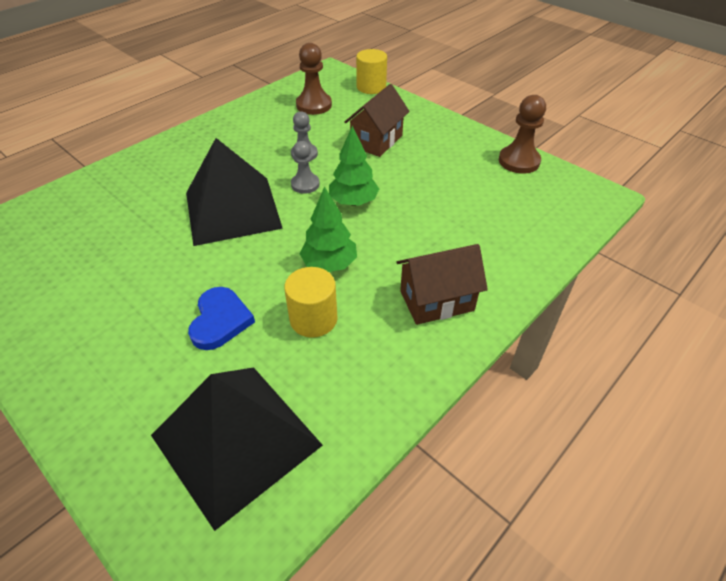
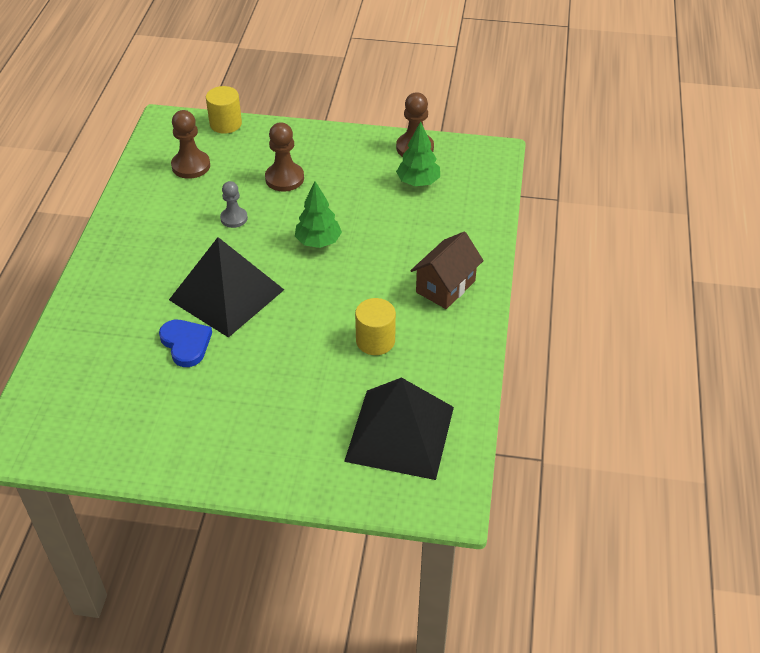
camera: 35 degrees left, 0 degrees up
(220, 320) = (311, 375): blue heart -> blue heart (186, 344)
(305, 184) = (264, 245): grey pawn -> none
(329, 264) = (348, 298): green tree -> green tree (418, 182)
(376, 141) = (284, 178): brown house -> brown pawn

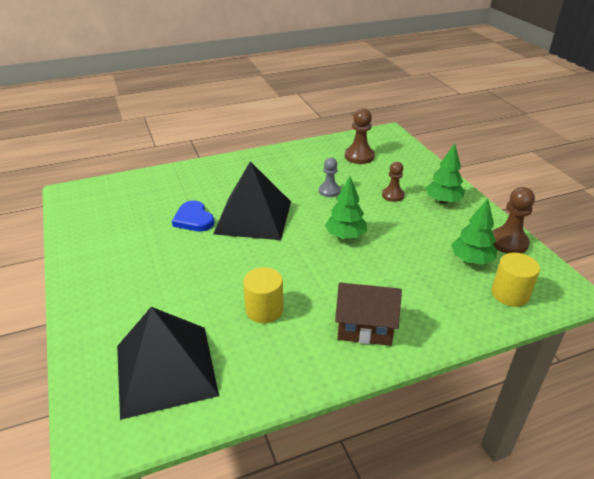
camera: 60 degrees right, 10 degrees down
(186, 344) = (193, 219): blue heart -> blue heart turned 120 degrees clockwise
(225, 124) = (414, 152): yellow cylinder -> yellow cylinder (510, 294)
(284, 178) = (393, 195): brown pawn -> brown pawn, size x0.67
(324, 151) = (443, 201): none -> green tree

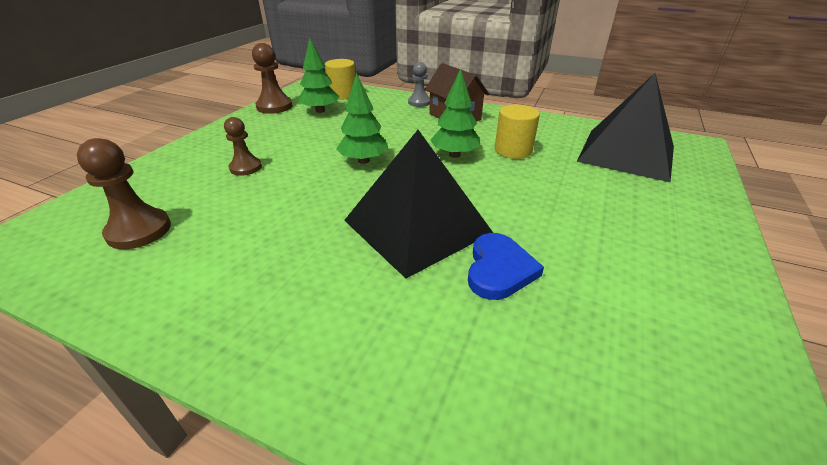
camera: 135 degrees left, 0 degrees up
(329, 191) = (282, 207): grey pawn -> grey pawn (419, 102)
(443, 201) = (229, 142): green tree -> green tree (454, 155)

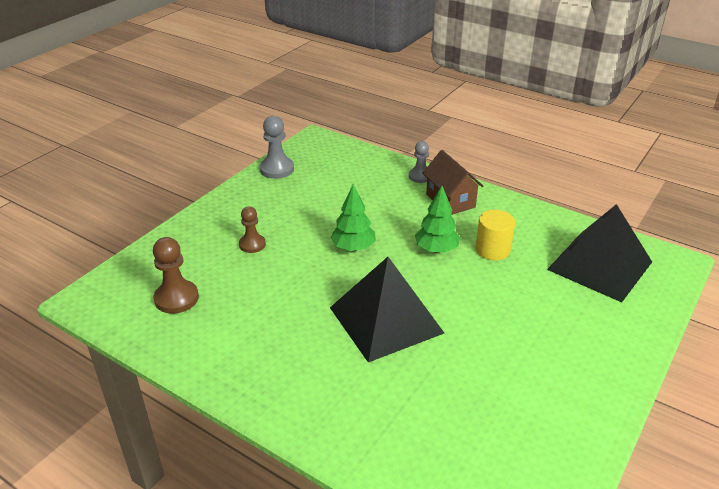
camera: 10 degrees right, 0 degrees up
(274, 106) = (277, 169): brown pawn -> grey pawn
(320, 111) = (320, 179): green tree -> none
(342, 94) = (344, 157): yellow cylinder -> none
(499, 269) = (438, 364): blue heart -> none

